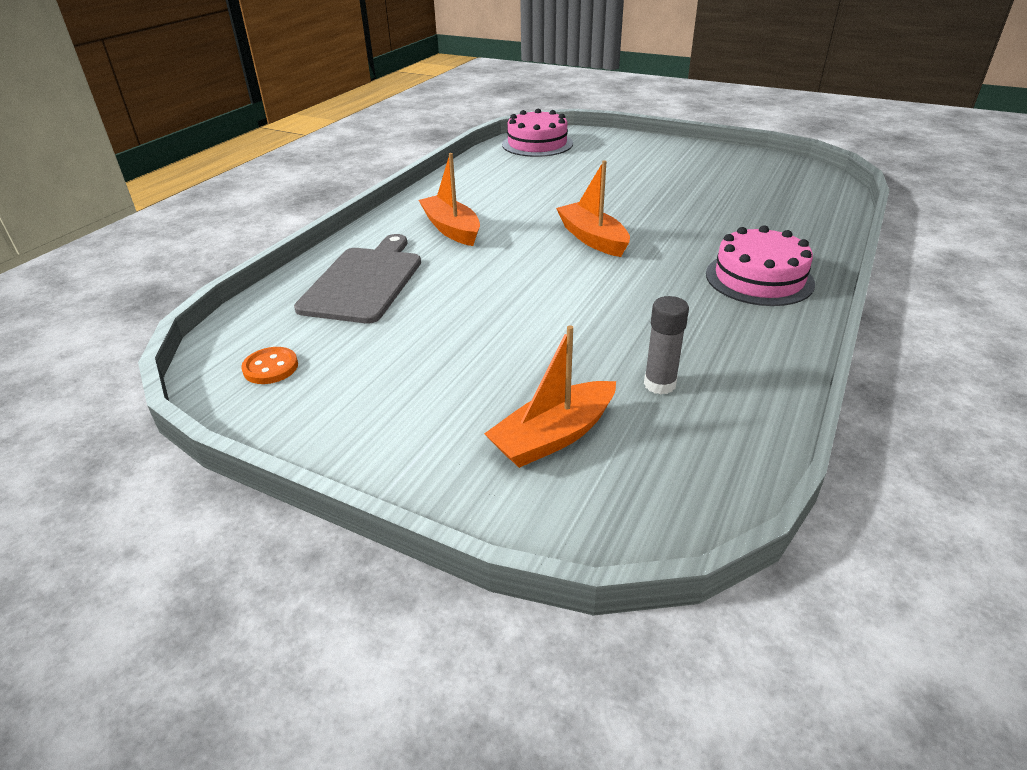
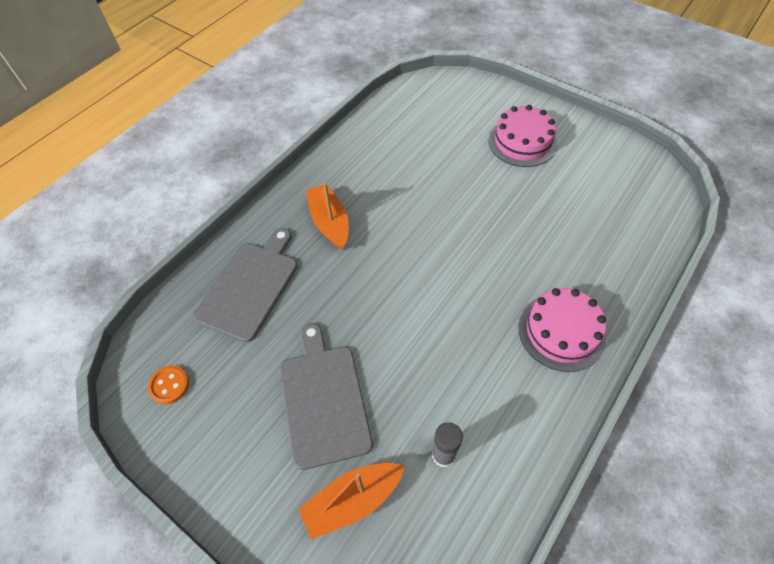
camera: 10 degrees right, 20 degrees up
(486, 357) = (324, 399): none -> grey cutting board
(537, 144) = (428, 96): pink cake -> pink cake (522, 142)
(592, 239) = (440, 253): orange boat -> none

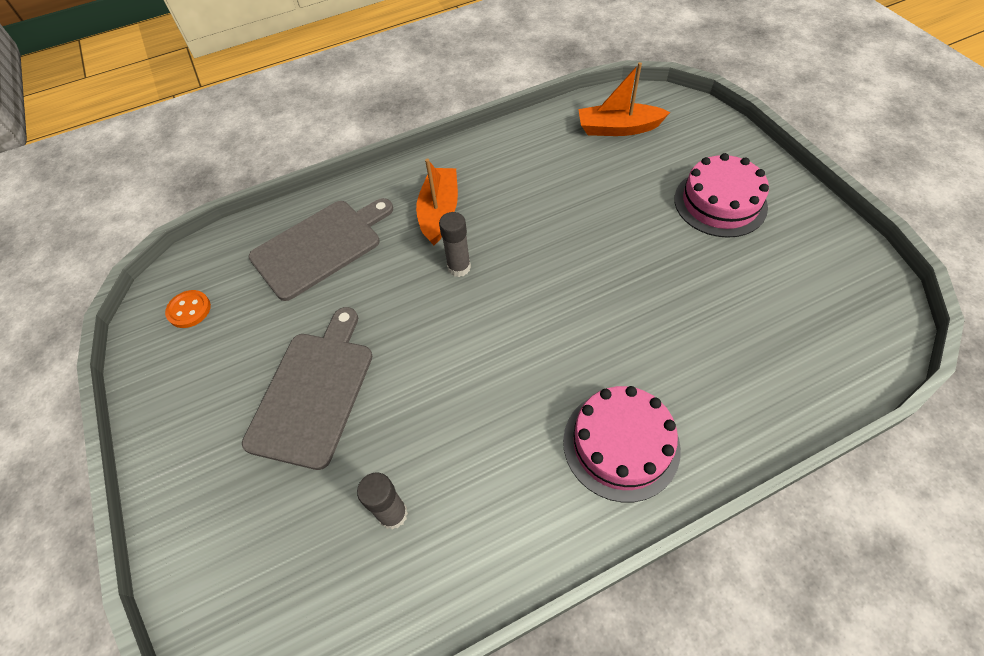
camera: 30 degrees right, 0 degrees up
(352, 500) = (272, 510): orange boat -> orange boat (618, 128)
(373, 258) = (459, 267): none -> grey glue stick

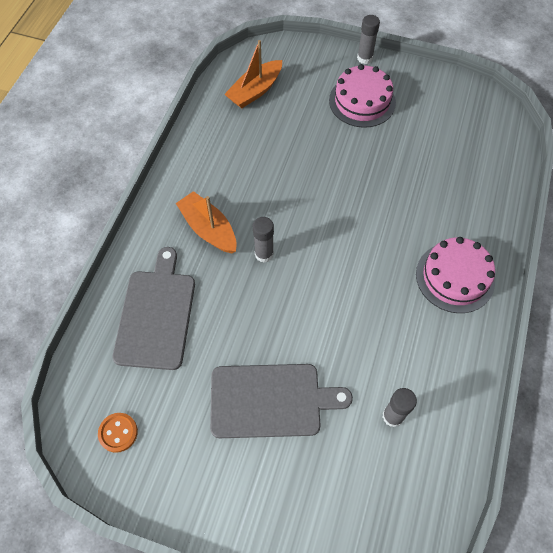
camera: 50 degrees left, 5 degrees up
(313, 392) = (270, 400): grey cutting board -> grey cutting board turned 120 degrees clockwise
(772, 165) = (364, 58): none -> grey glue stick

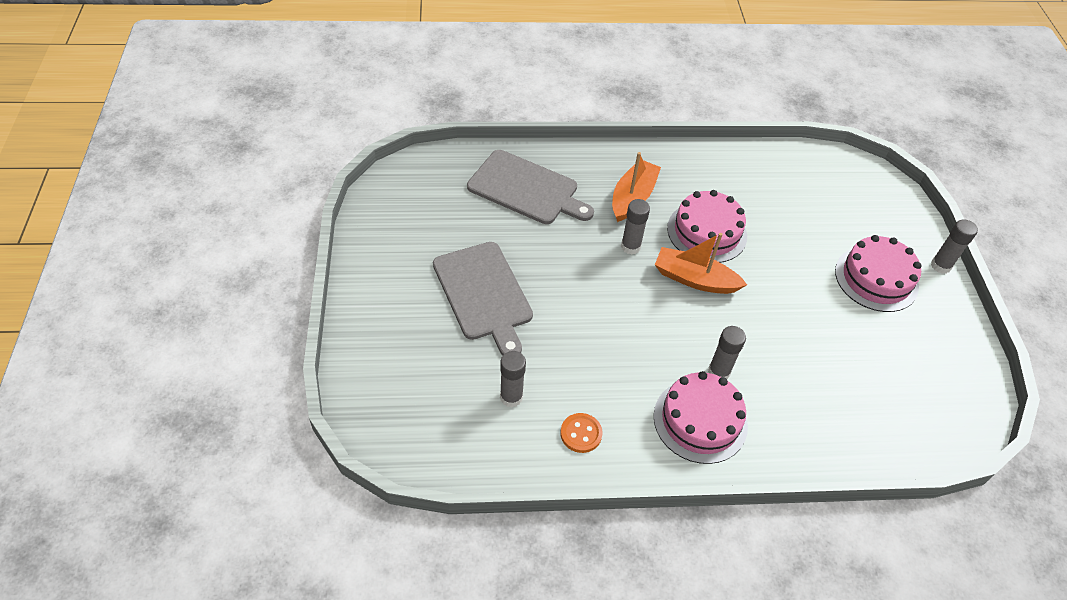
camera: 65 degrees right, 10 degrees down
(118, 433) = (410, 199): orange button -> orange button (581, 434)
(156, 315) = (526, 189): grey cutting board -> grey cutting board turned 45 degrees clockwise
(255, 91) = (818, 184): orange boat -> orange boat (694, 279)
(272, 190) = (707, 232): none -> pink cake
(414, 244) = (719, 372): none -> grey glue stick

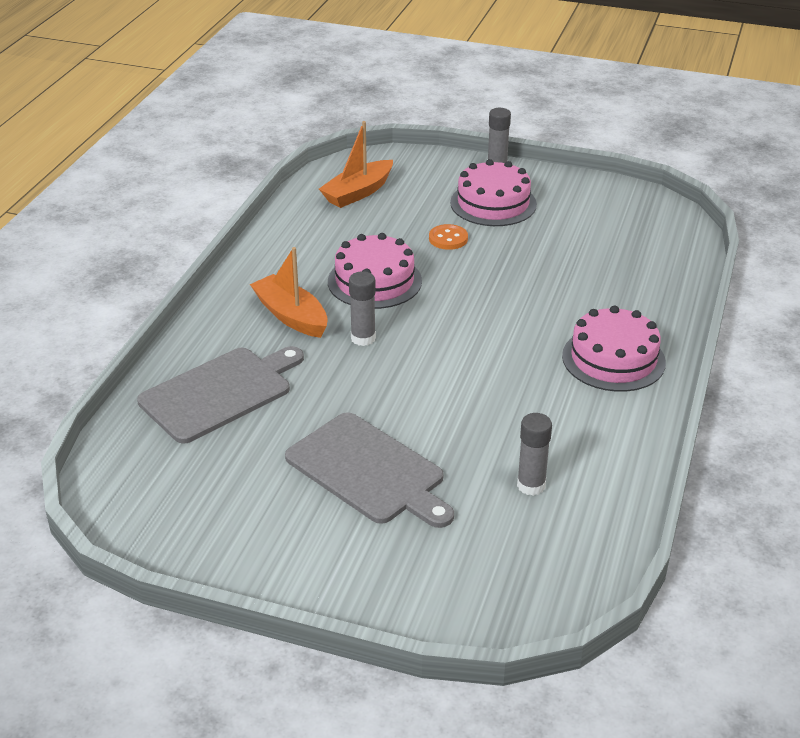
camera: 65 degrees left, 15 degrees down
(483, 294) = (368, 471): grey cutting board -> grey cutting board turned 45 degrees clockwise
(581, 434) = (600, 445): orange button -> orange button (448, 239)
(694, 279) = (434, 308): orange boat -> orange boat (358, 193)
(719, 372) = (560, 329): grey glue stick -> none

